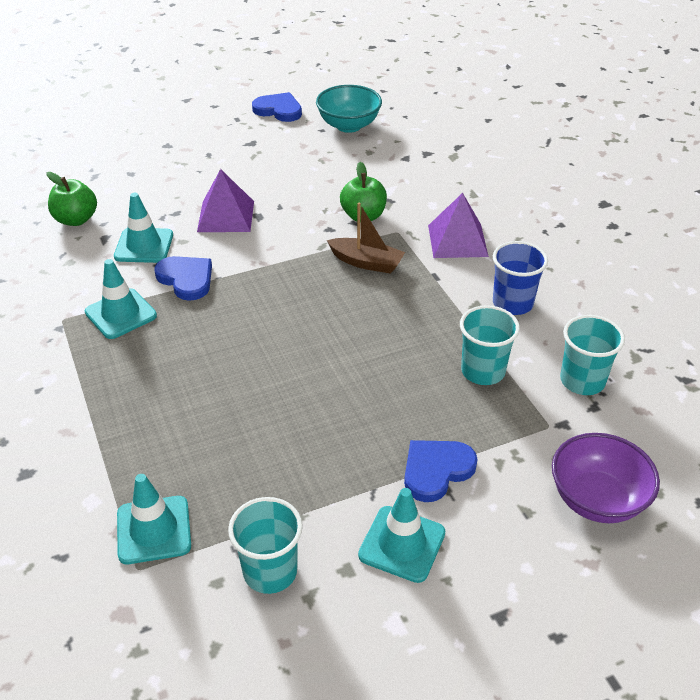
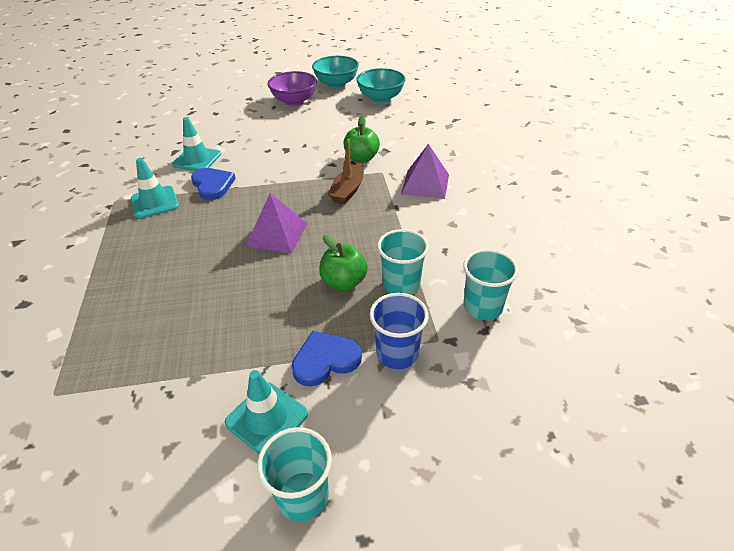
camera: 15 degrees right, 0 degrees up
(76, 219) = (163, 137): green apple -> green apple (344, 282)
(154, 530) = (83, 365): turquoise traffic cone -> none
(226, 216) = (263, 147): purple pyramid -> purple pyramid (277, 234)
(270, 571) = (149, 419): turquoise cup -> turquoise cup (302, 496)
(278, 110) = (336, 84): blue heart -> turquoise bowl
(366, 262) = (348, 191): brown boat -> brown boat turned 75 degrees clockwise
(512, 303) = (449, 236): blue cup -> blue cup (397, 353)
(597, 500) = (454, 414): purple bowl -> purple bowl (294, 101)

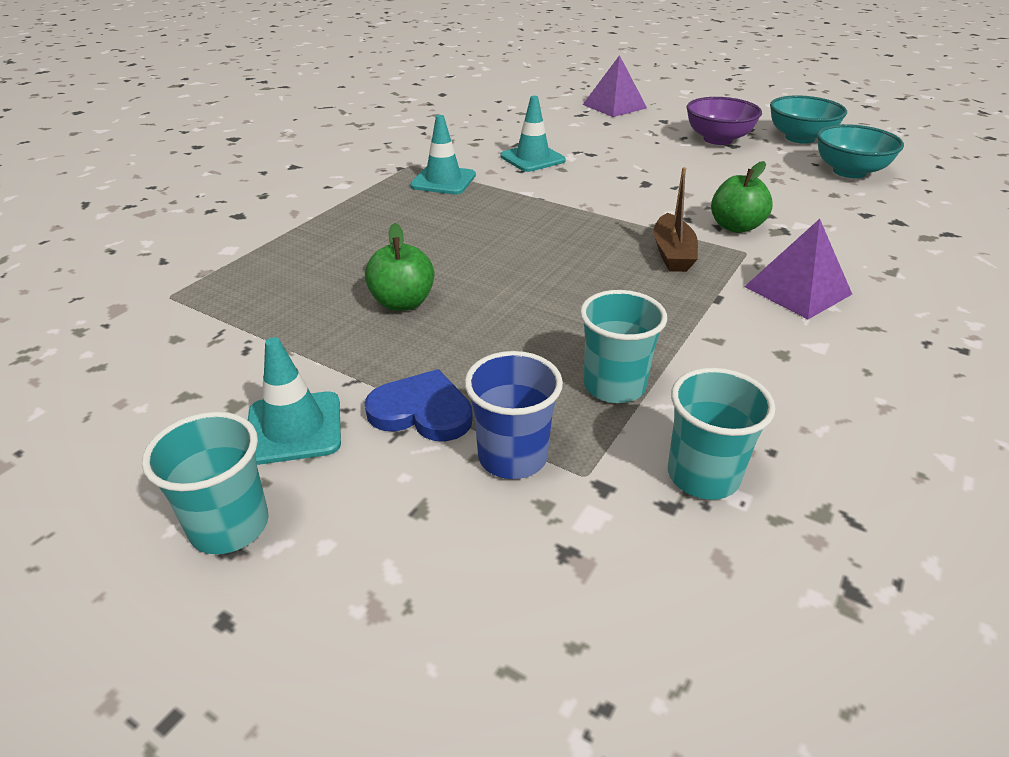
camera: 40 degrees right, 5 degrees down
(213, 185) = (519, 187): blue heart -> none
(277, 234) = (528, 261): purple pyramid -> purple pyramid (614, 106)
(344, 282) = (544, 345): green apple -> green apple (402, 302)
(348, 191) = (672, 253): brown boat -> brown boat turned 60 degrees counterclockwise

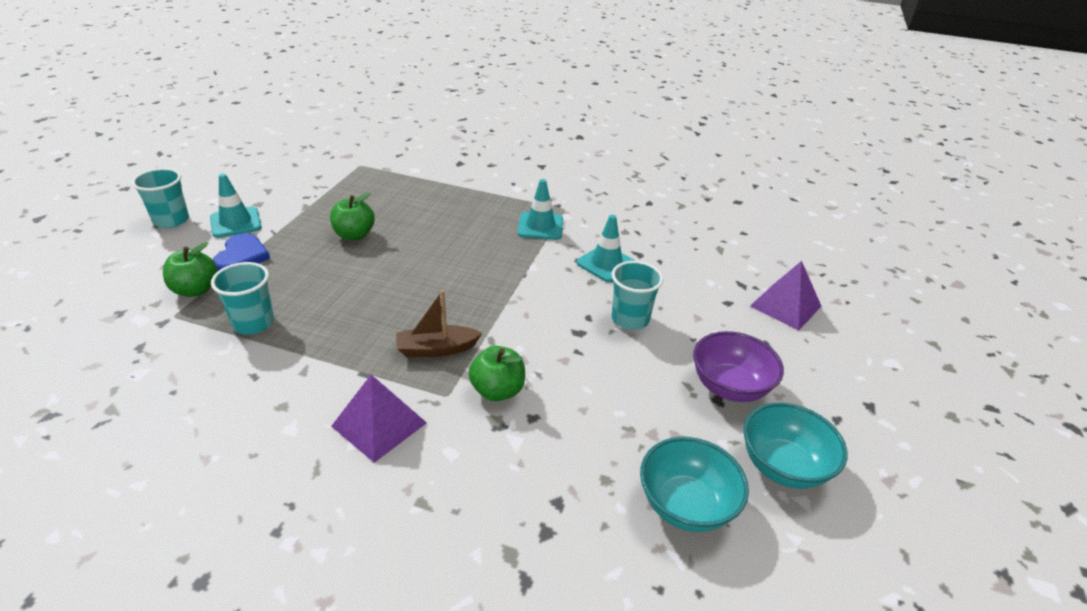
camera: 75 degrees right, 0 degrees up
(512, 457) = (196, 290): blue cup -> green apple
(703, 476) = (159, 360): turquoise cup -> turquoise cup (630, 319)

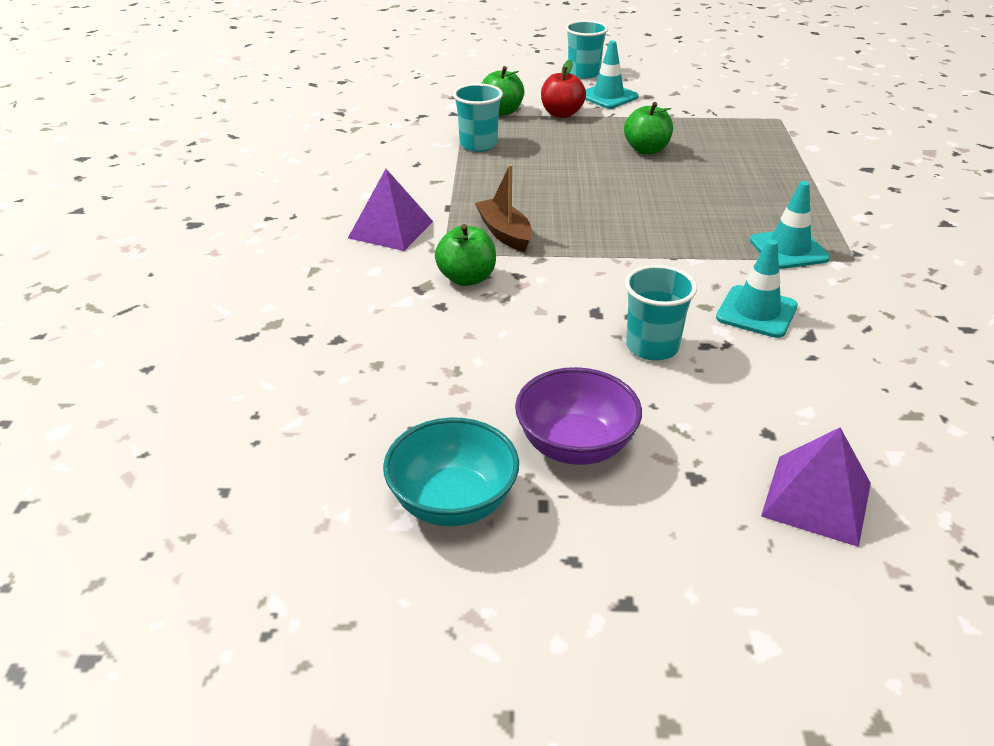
camera: 75 degrees right, 0 degrees up
(242, 256) = (561, 114): blue heart -> red apple
(686, 505) = (362, 423): turquoise bowl -> none

